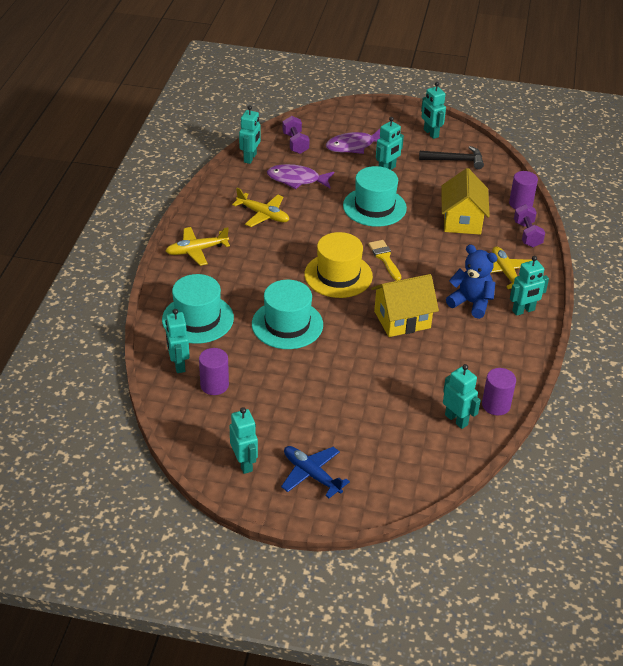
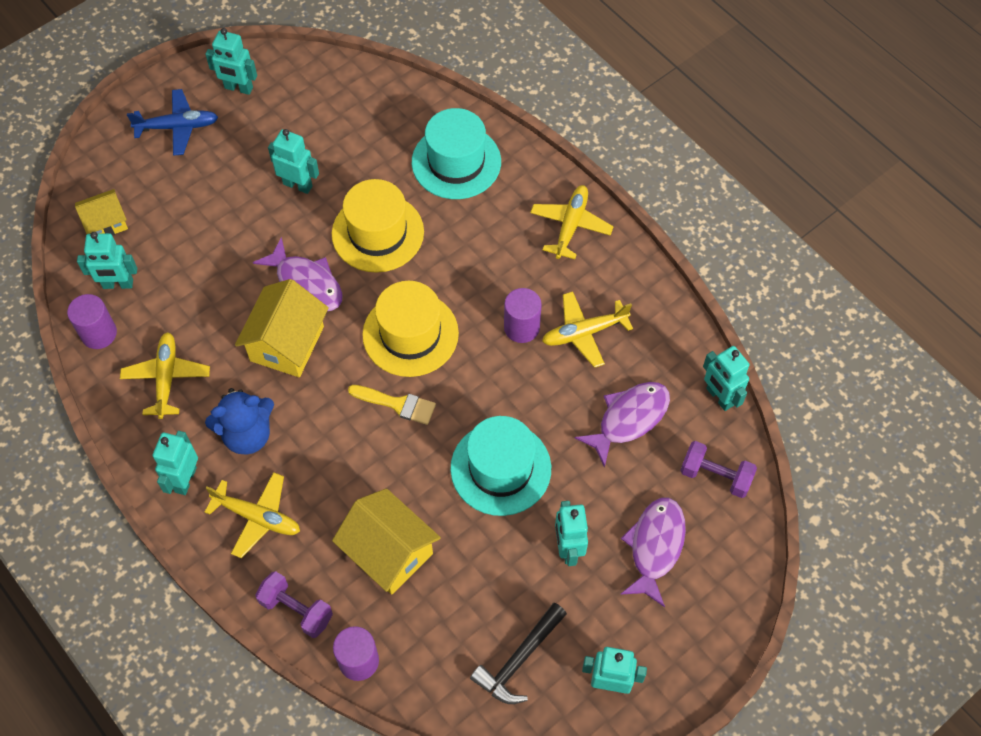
camera: 130 degrees right, 20 degrees up
(178, 364) = (405, 110): turquoise robot -> turquoise robot (298, 185)
(214, 385) = (351, 122): purple cylinder -> purple cylinder (521, 327)
(287, 324) = (377, 233): turquoise hat -> yellow hat
(355, 334) = (306, 283): none -> purple fish
(424, 458) = (106, 223): none -> yellow house
(482, 356) = (166, 378): none -> yellow plane

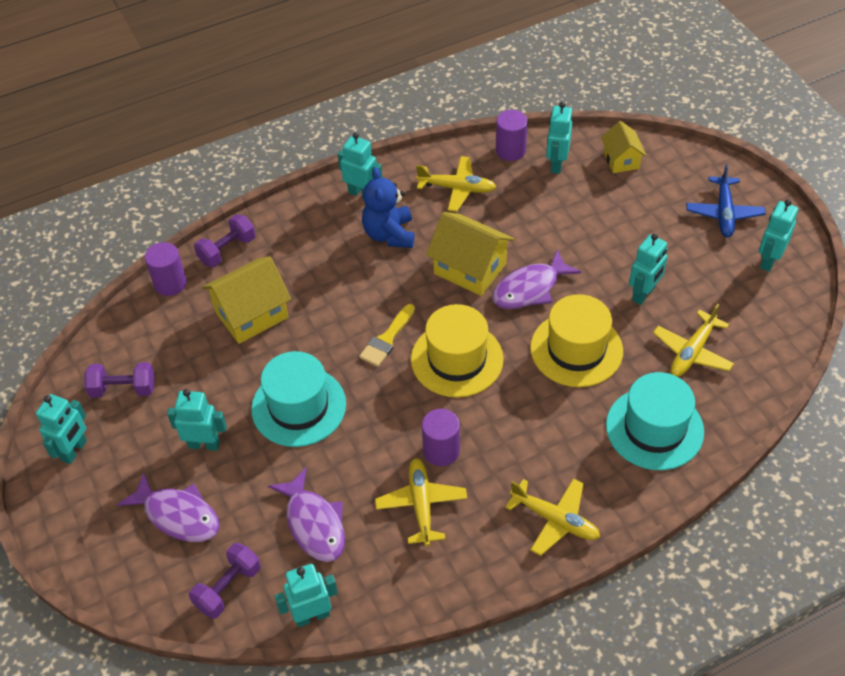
camera: 105 degrees right, 10 degrees down
(257, 517) = (313, 234): yellow plane -> yellow plane (692, 352)
(519, 660) = (123, 389): black hammer -> purple dumbbell

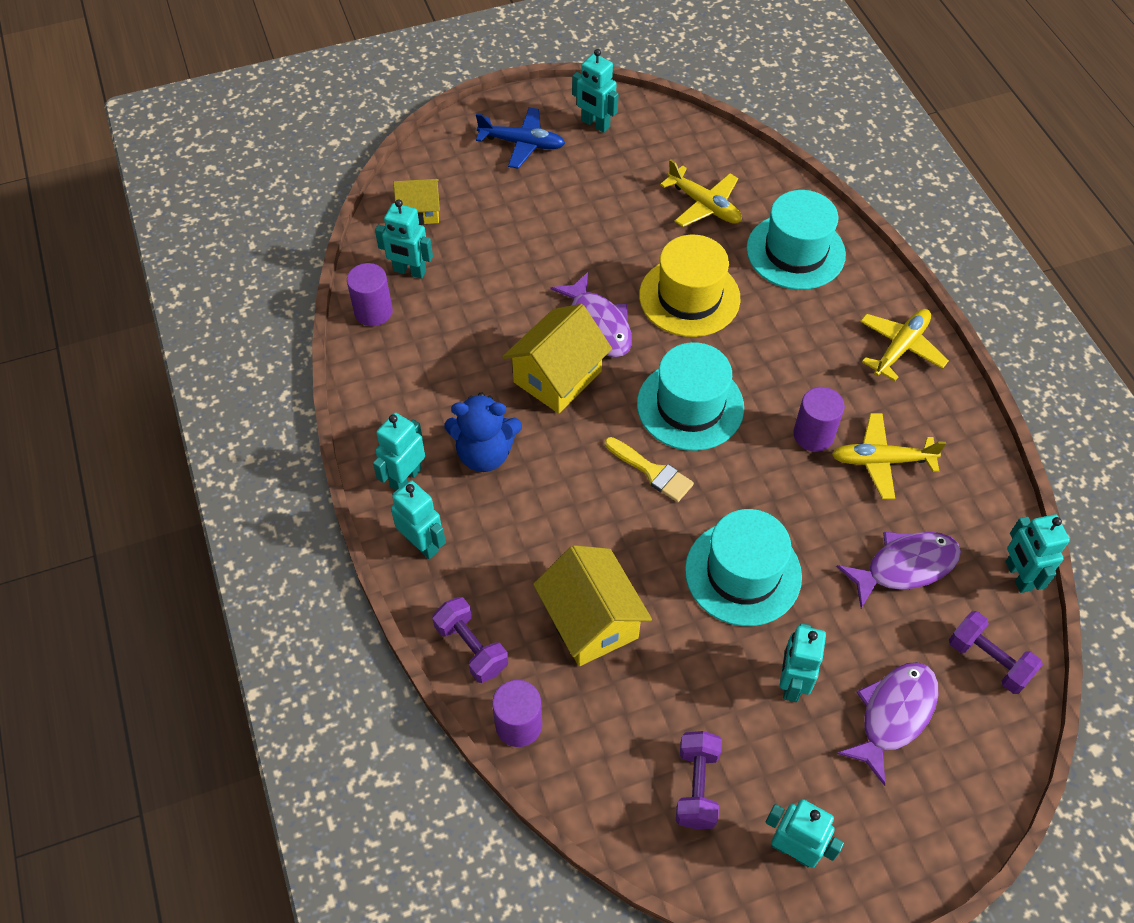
camera: 85 degrees left, 5 degrees up
(457, 188) = (424, 373): yellow plane -> none
(457, 359) = (690, 406): yellow hat -> turquoise hat
(643, 294) = (623, 229): turquoise robot -> turquoise robot (422, 544)

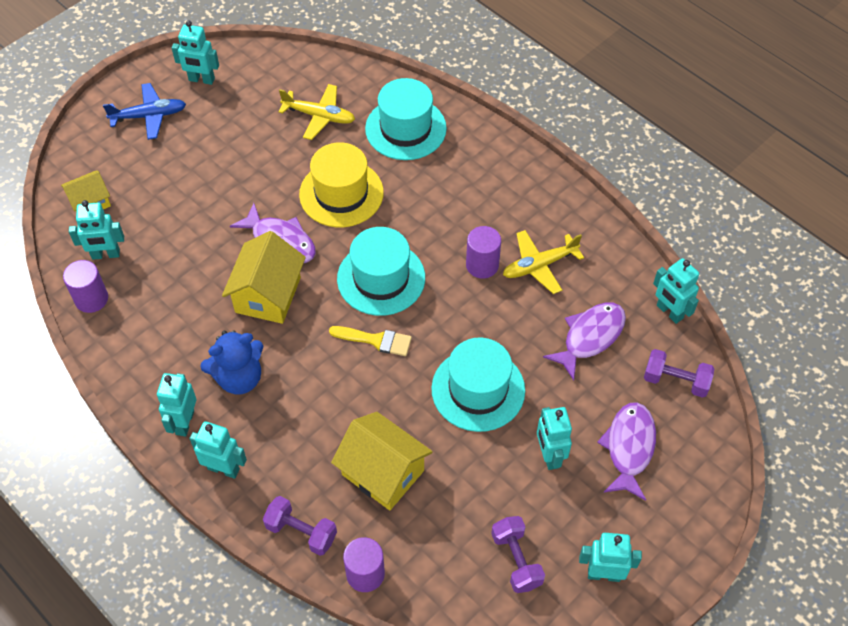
camera: 25 degrees left, 0 degrees up
(900, 348) = (515, 175): yellow plane -> none

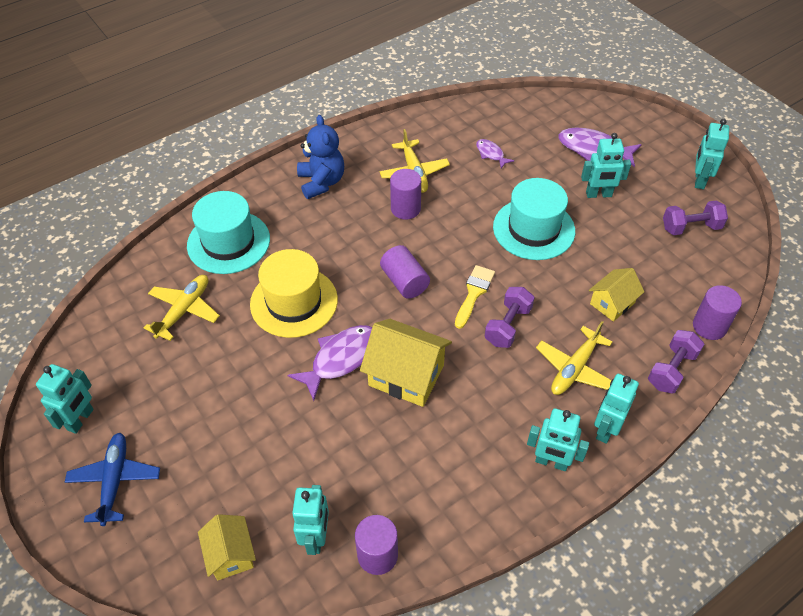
camera: 80 degrees left, 5 degrees down
(239, 378) = (502, 408): blue teddy bear -> blue teddy bear (321, 182)
(292, 438) = (574, 368): none -> yellow plane
(381, 278) = (405, 281): turquoise hat -> purple cylinder
(383, 472) = (612, 303): yellow house -> yellow house, size x0.61
(590, 337) = (491, 154): purple fish -> purple fish, size x0.54
(669, 312) = (474, 107): turquoise robot -> none
(675, 381) = (536, 115): purple dumbbell -> purple dumbbell (508, 326)

